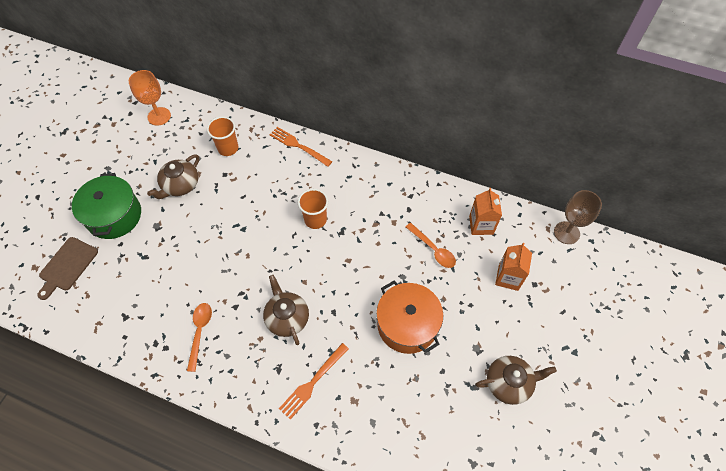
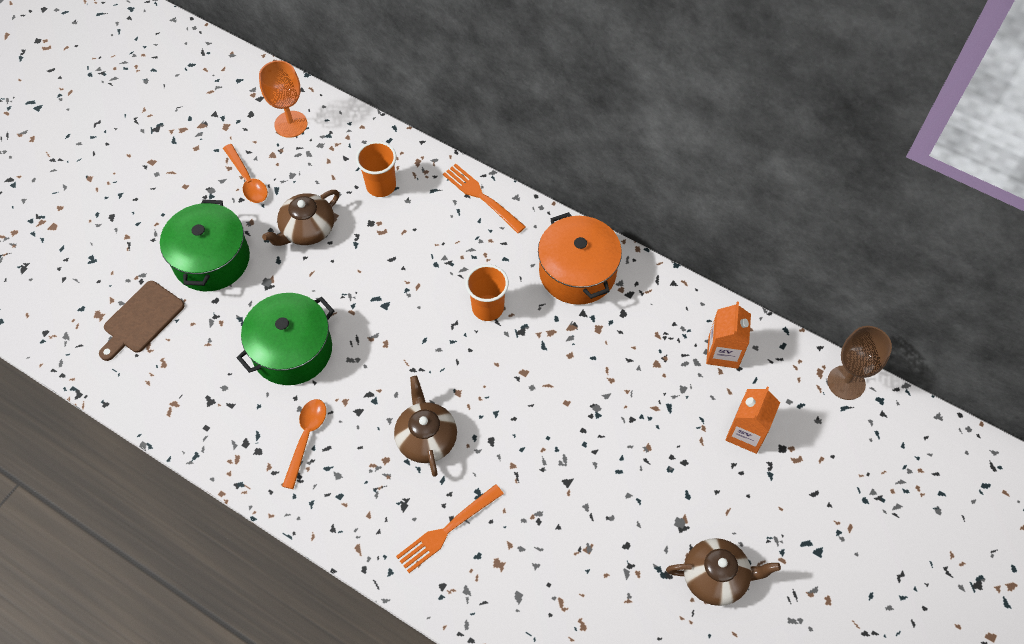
camera: 10 degrees right, 0 degrees up
(181, 270) = (292, 350): none -> green pot
(407, 324) = (590, 475): orange pot -> orange pot (577, 272)
(433, 249) = (647, 376): orange spoon -> orange spoon (248, 180)

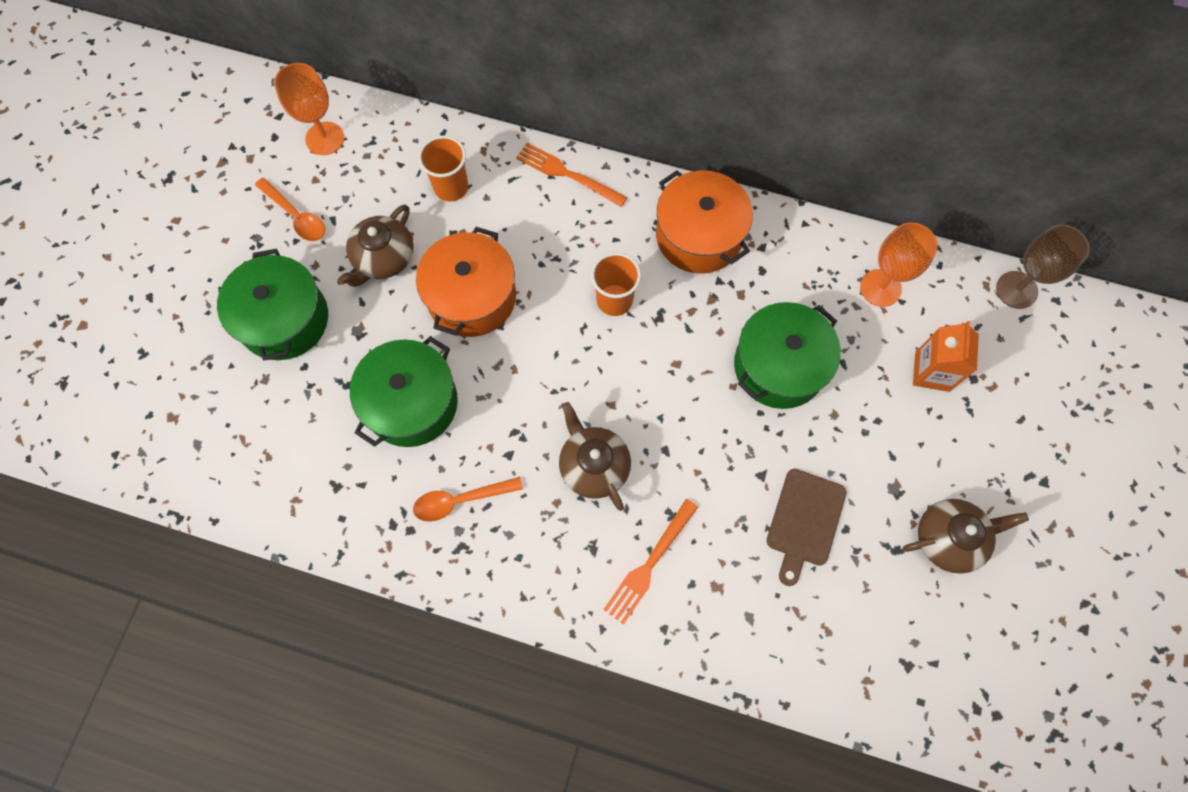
camera: 15 degrees left, 10 degrees up
(142, 319) = (225, 410): brown cutting board -> brown cutting board (804, 521)
(306, 438) = (460, 500): orange spoon -> orange spoon turned 105 degrees counterclockwise
(369, 277) = (472, 297): none -> orange pot
(612, 395) = (779, 366): none -> green pot
(723, 352) = (880, 288): orange carton -> orange goblet

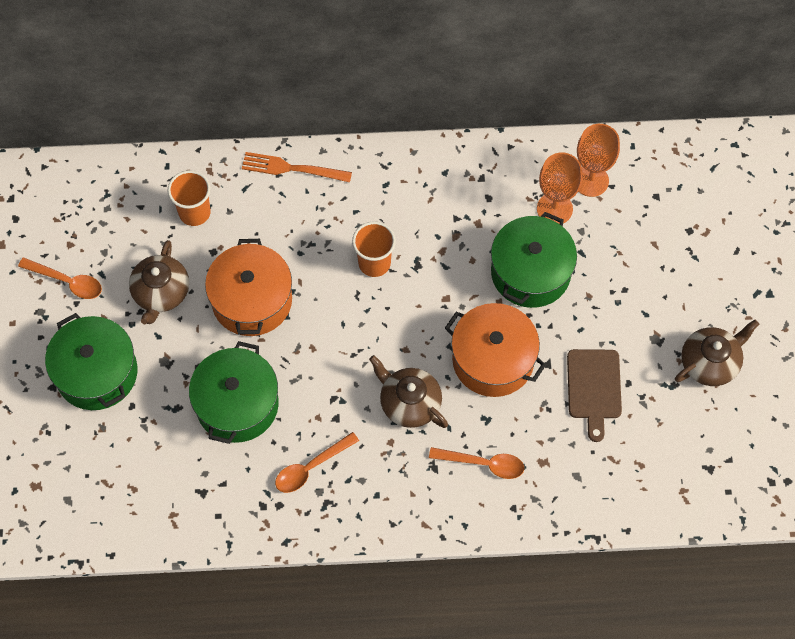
camera: 20 degrees left, 5 degrees down
(325, 138) = (62, 205): orange goblet -> orange goblet (554, 209)
(649, 565) = (483, 464): orange fork -> orange spoon
(699, 236) = (425, 185): orange pot -> orange pot (493, 360)
(932, 371) = (654, 236): orange carton -> none
(1016, 290) = (700, 146): brown goblet -> none

